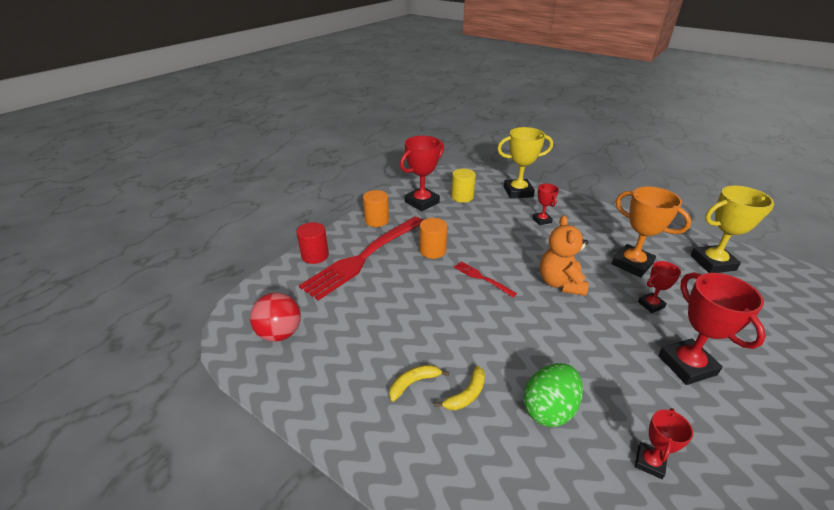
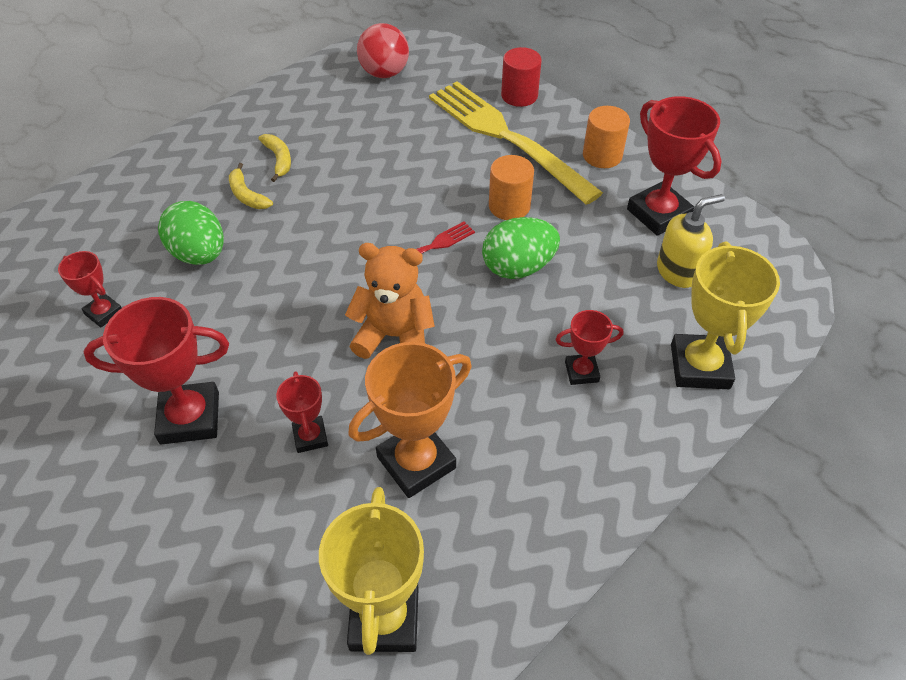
camera: 100 degrees right, 15 degrees up
(363, 258) = (505, 137): red fork -> yellow fork
(462, 197) = (678, 271): yellow cylinder -> yellow soap dispenser
(482, 243) = (518, 267): none -> green egg

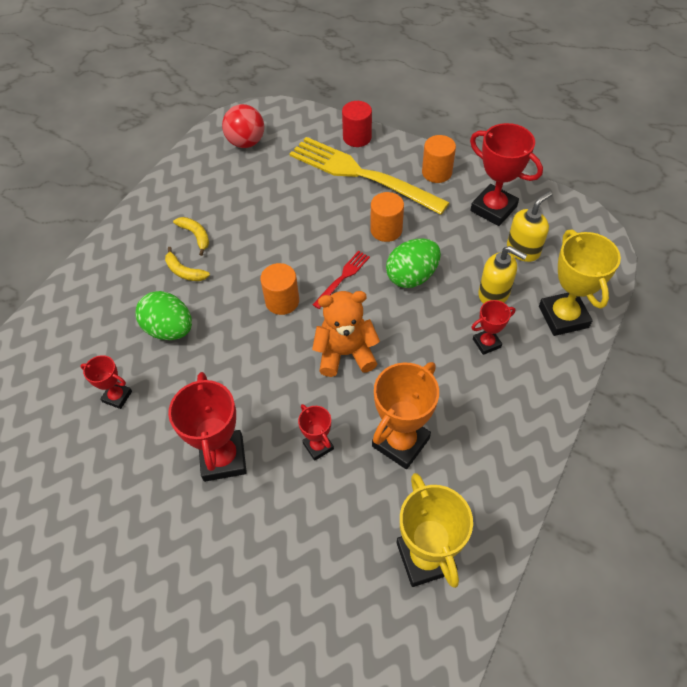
camera: 15 degrees left, 5 degrees up
(190, 418) = (223, 458): red trophy -> red trophy turned 75 degrees counterclockwise
(345, 256) = (282, 301): none -> orange cylinder
(617, 314) = (494, 294): none -> yellow soap dispenser

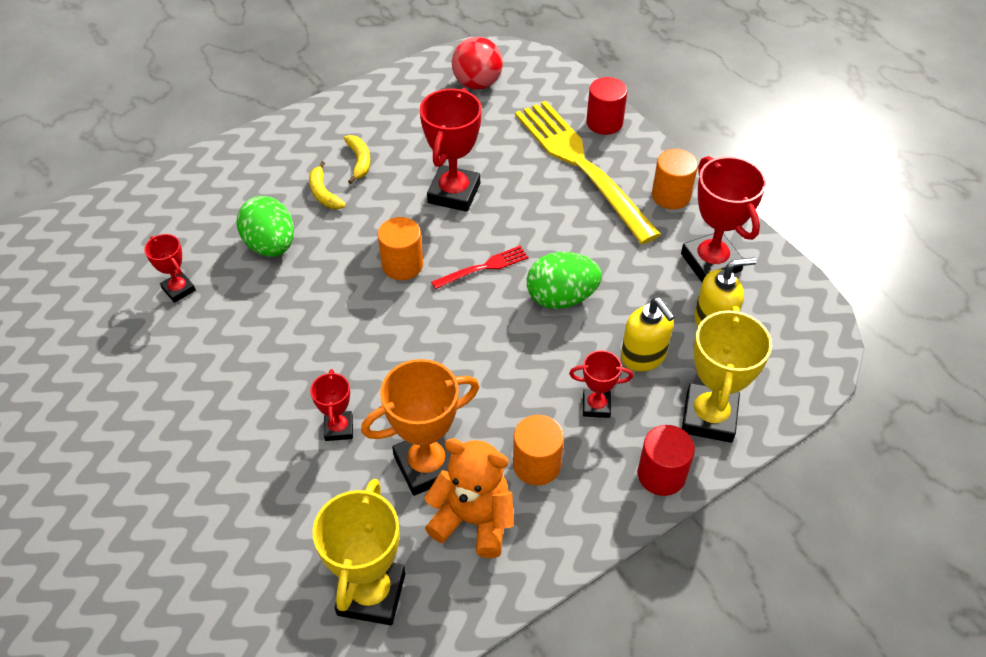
camera: 25 degrees right, 5 degrees down
(223, 458) = (238, 395): red trophy -> red trophy (454, 193)
(345, 353) = (432, 347): orange teddy bear -> orange teddy bear (473, 520)
(386, 230) = (567, 236): orange cylinder -> orange cylinder (536, 464)
(560, 371) = (661, 475): none -> red cylinder

